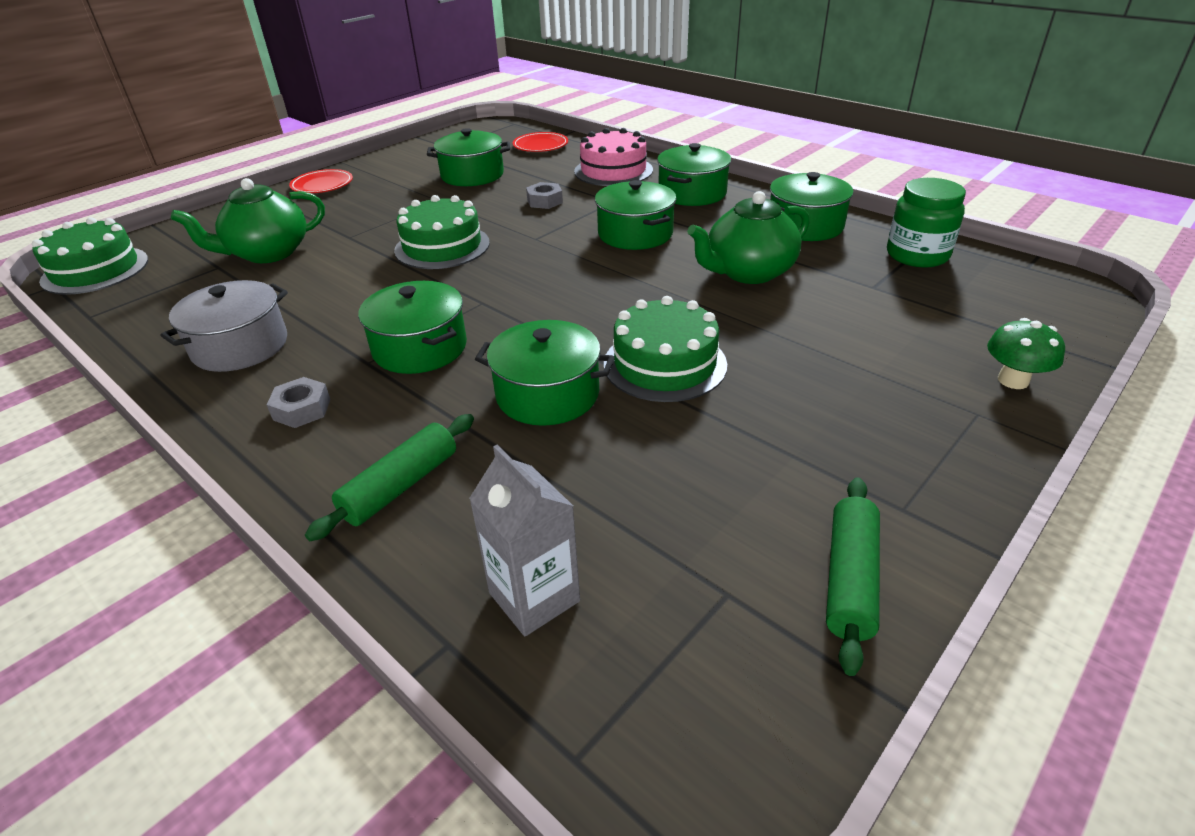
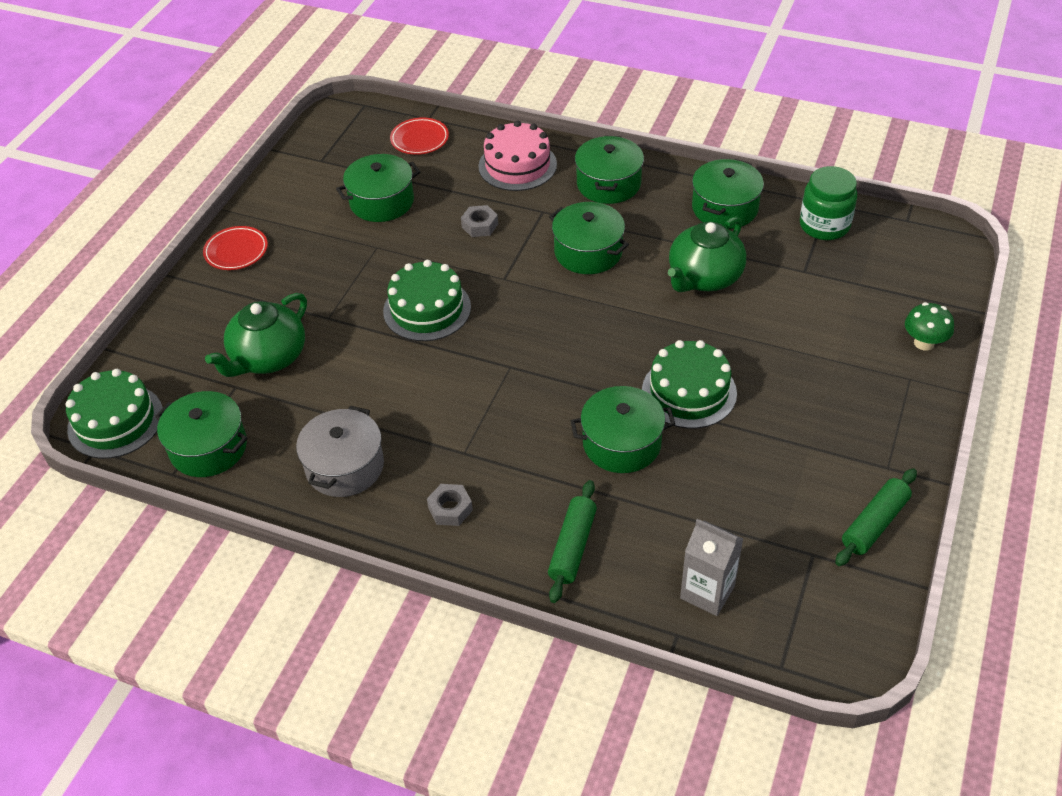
camera: 20 degrees left, 10 degrees up
(420, 348) = (495, 427): green pot -> green pot (208, 448)
(850, 579) = (874, 523): green rolling pin -> green rolling pin turned 45 degrees clockwise

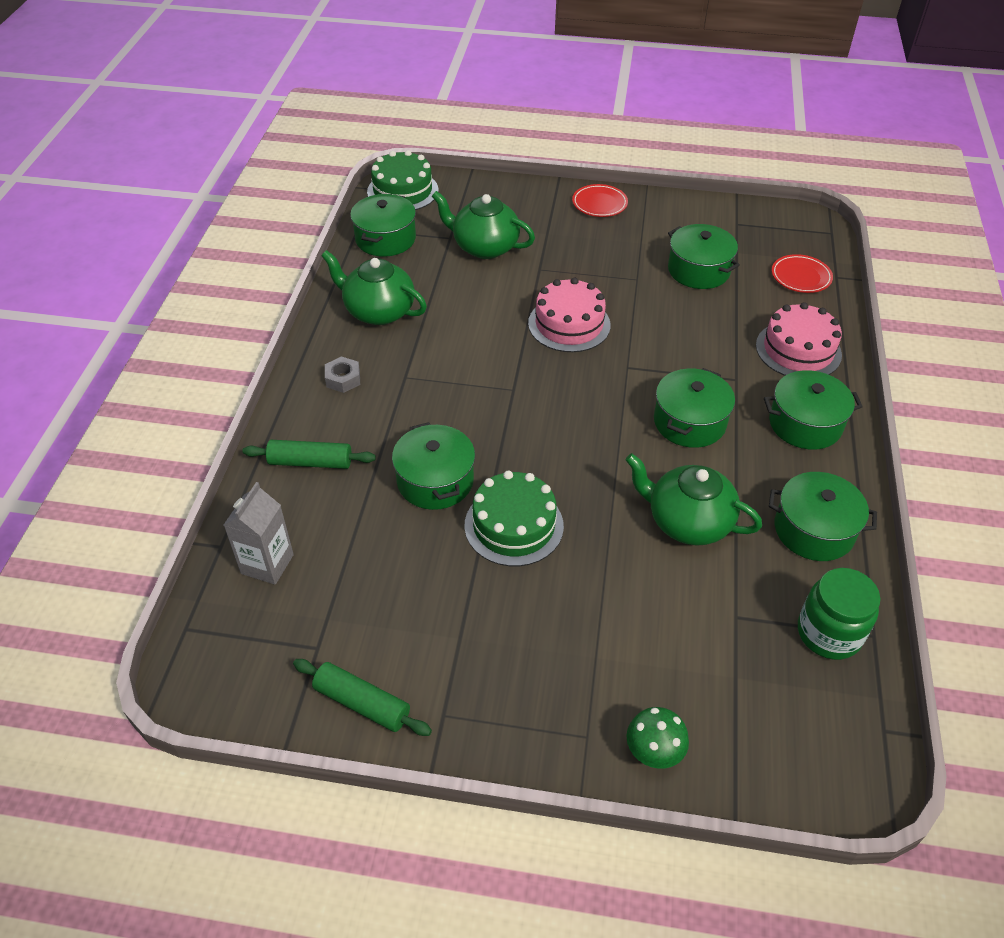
camera: 75 degrees right, 0 degrees up
(345, 466) = (378, 311): grey pot -> green teapot
(427, 309) = (569, 324): green cake -> pink cake
(480, 225) = (694, 338): grey nut -> none

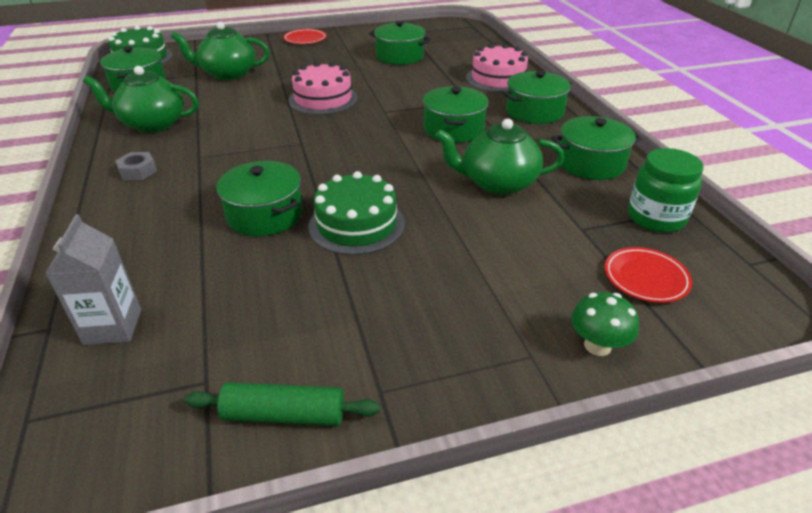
camera: 25 degrees left, 10 degrees down
(310, 462) = (129, 234): green rolling pin -> none
(801, 277) = (470, 47): red plate -> red plate (645, 278)

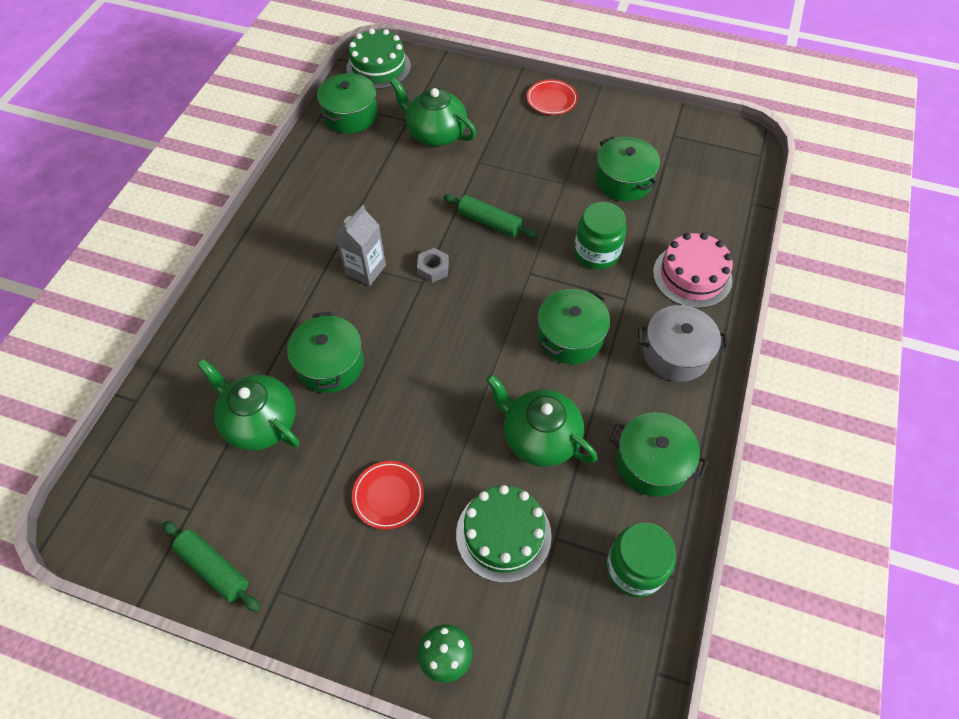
camera: 35 degrees right, 20 degrees up
(113, 327) = (169, 424): grey carton -> grey carton (365, 270)
(138, 171) = (277, 252): grey nut -> grey nut (433, 268)
(153, 124) = (325, 188): green teapot -> green teapot (260, 422)
(323, 99) = (489, 222): pink cake -> green rolling pin
(356, 224) = (386, 418): green cake -> green cake (503, 534)
(421, 88) = (596, 253): none -> green jar
(534, 111) = (676, 353): green pot -> grey pot
(645, 278) = (550, 625): red plate -> red plate (388, 496)

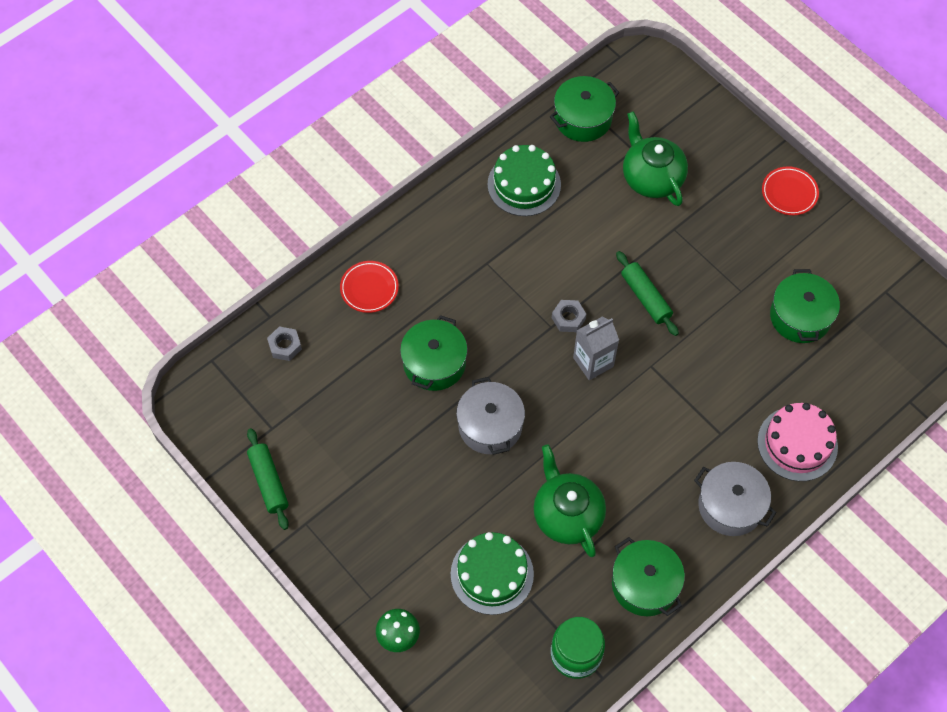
camera: 30 degrees right, 5 degrees up
(166, 421) = (285, 346): none -> grey nut
(260, 422) = (355, 385): green teapot -> none
(365, 270) = (509, 290): grey carton -> grey carton (593, 362)
(378, 67) = (640, 73): green cake -> green cake (524, 184)
(388, 496) = (422, 497): red plate -> red plate (369, 288)
(417, 394) = (490, 425): none -> grey pot
(570, 337) = (648, 443): green pot -> none
(596, 253) = (724, 377): green jar -> none

